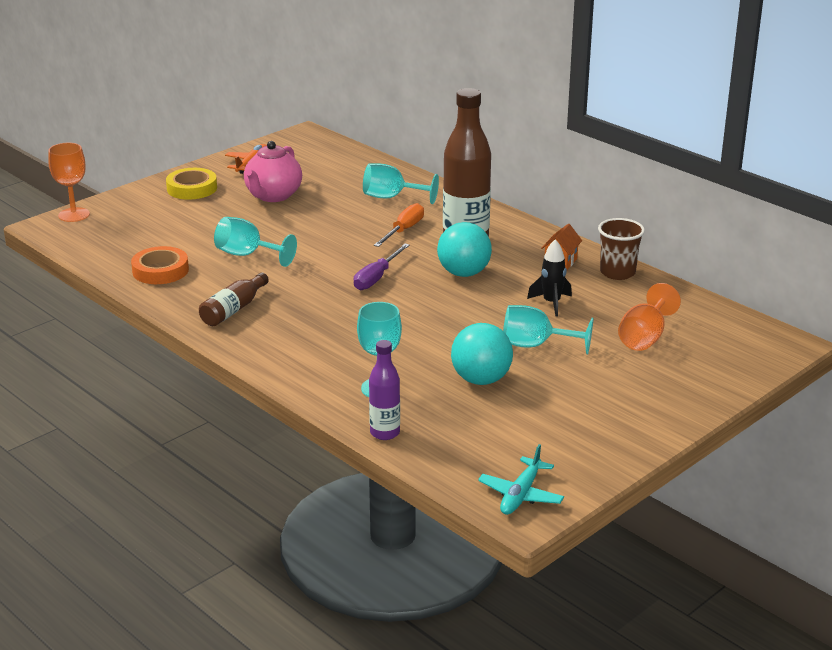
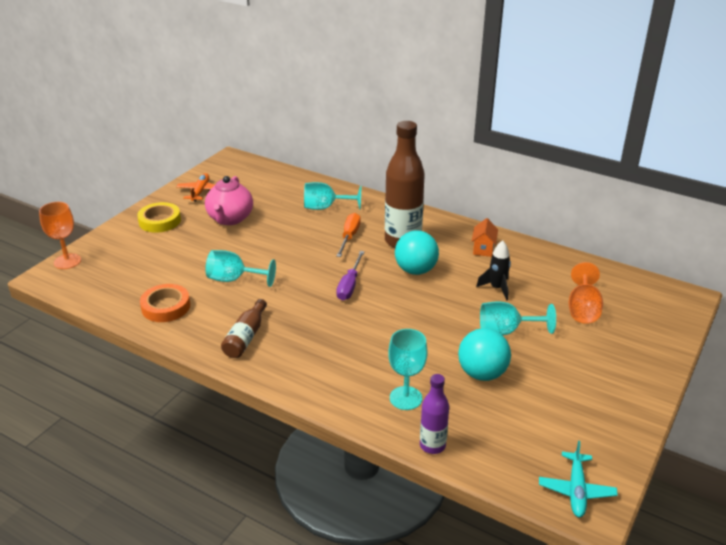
camera: 15 degrees left, 5 degrees up
(617, 272) = (530, 252): brown cup -> none

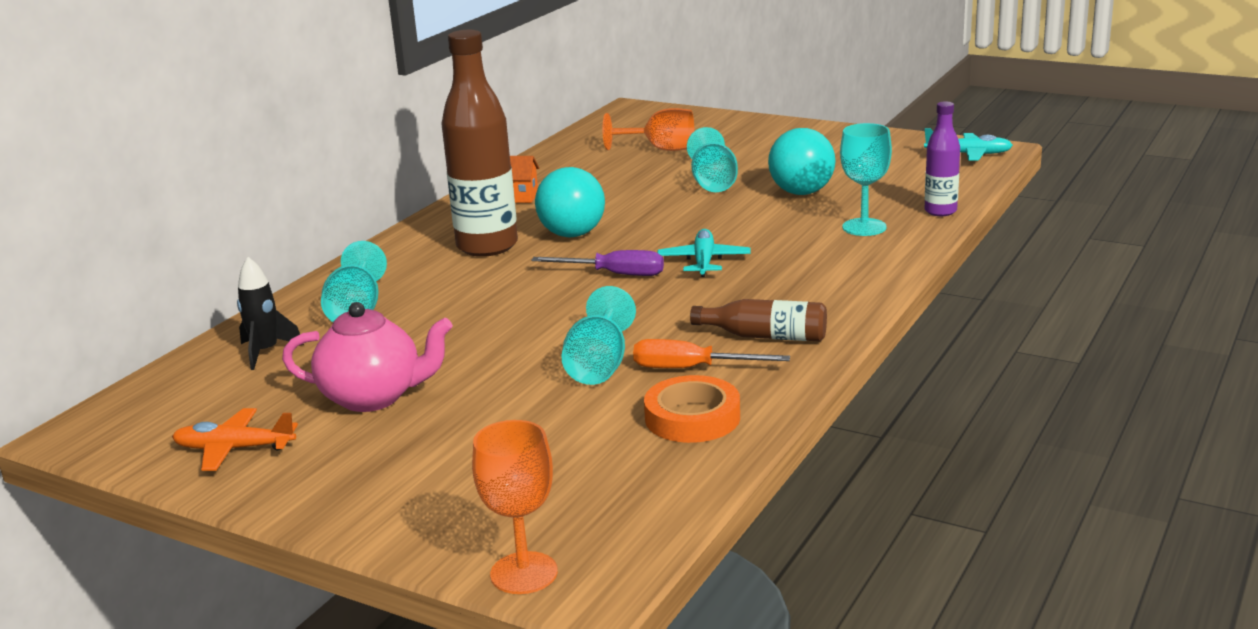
camera: 90 degrees left, 10 degrees down
(160, 221) = (359, 479): yellow tape -> none
(349, 237) = (466, 284): orange screwdriver -> orange screwdriver (691, 368)
(360, 320) = (704, 261): none -> turquoise plane
(496, 288) = (617, 188): black rocket -> black rocket (266, 352)

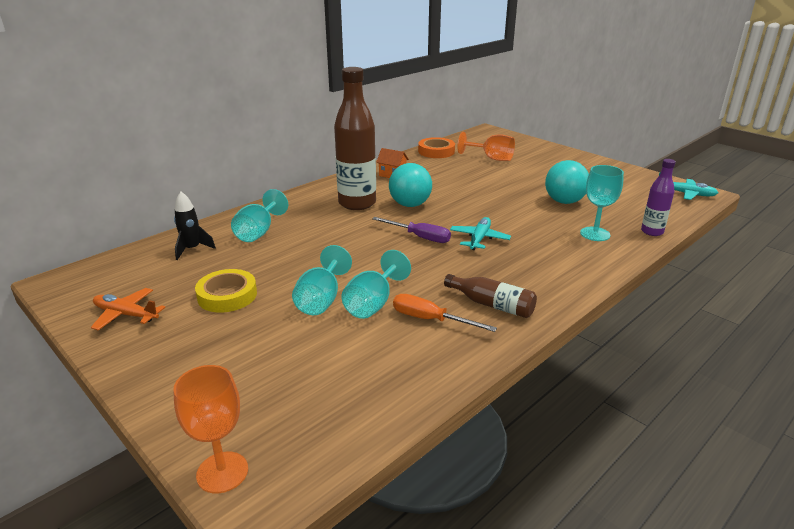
camera: 15 degrees right, 5 degrees up
(374, 397) = (227, 295): pink teapot -> yellow tape
(692, 418) = (410, 361): orange tape -> orange tape (436, 151)
(713, 183) = (511, 185): turquoise goblet -> turquoise goblet (321, 300)

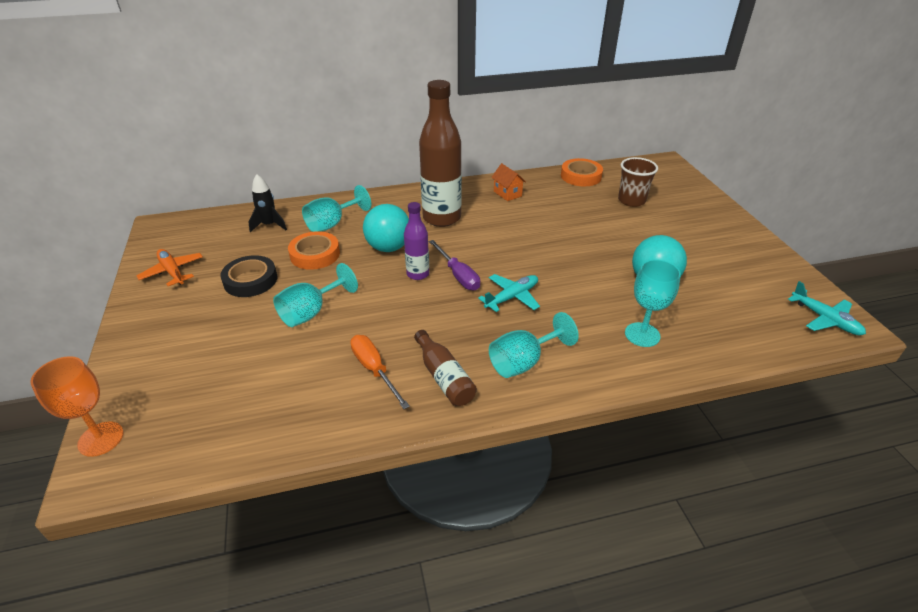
camera: 30 degrees right, 10 degrees up
(227, 295) = (250, 280): yellow tape -> black tape
(270, 258) = (315, 254): none -> orange tape
(373, 303) = (346, 333): turquoise goblet -> turquoise goblet (523, 362)
(410, 205) = (488, 234): turquoise ball -> turquoise ball (388, 247)
(491, 158) = (631, 200): orange goblet -> brown cup
(652, 232) = (715, 356): purple bottle -> purple bottle (418, 274)

